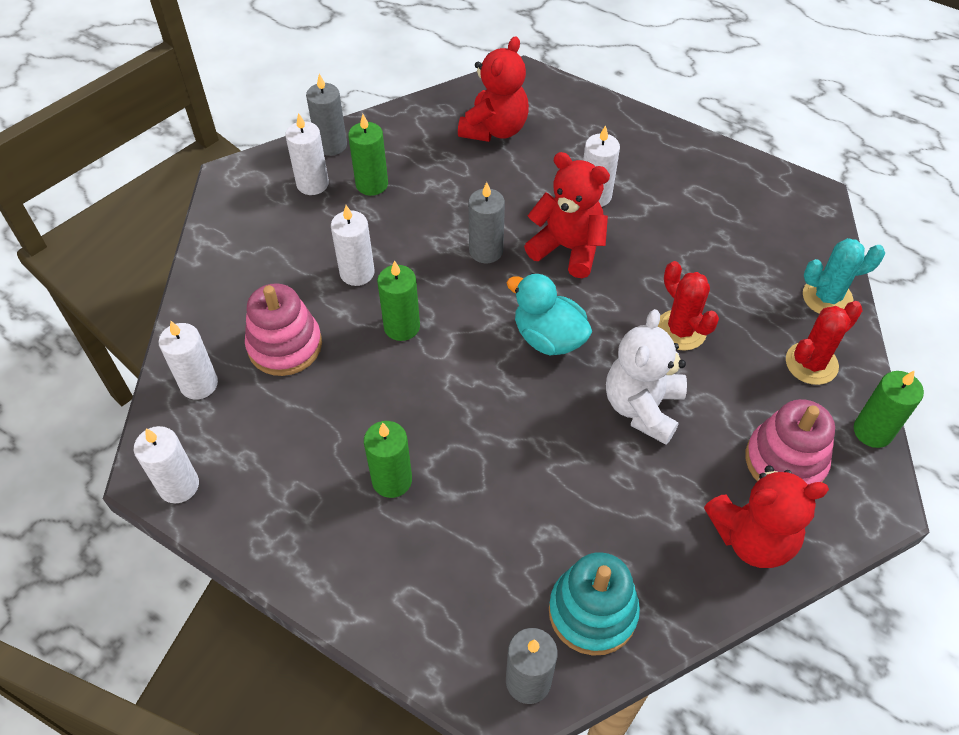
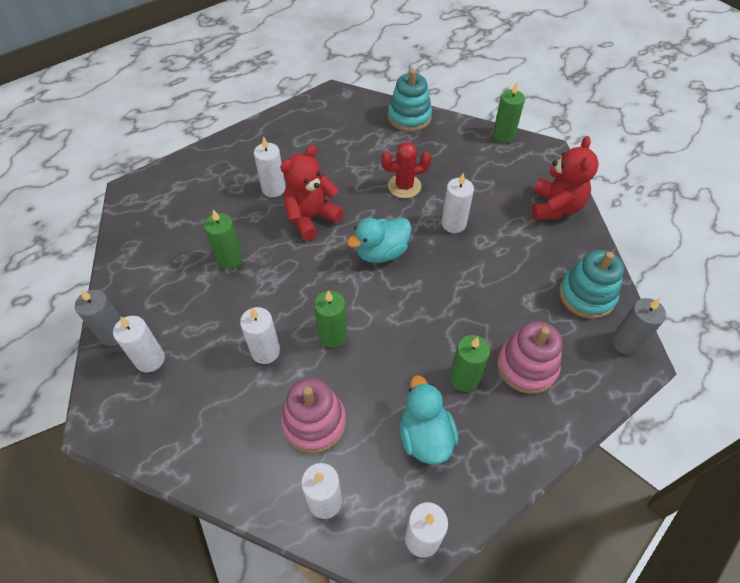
camera: 70 degrees left, 0 degrees up
(299, 457) = (425, 436): none -> turquoise duck
(372, 184) = (178, 316): green candle -> green candle (229, 259)
(486, 251) = (288, 263): grey candle -> none
(495, 129) = (173, 222): red teddy bear -> none
(642, 407) = (453, 224): white teddy bear -> white candle
(785, 461) = (511, 176): pink stacking toy -> pink stacking toy (527, 366)
(811, 363) = (451, 141): red cactus -> none
(827, 297) = (409, 117): turquoise cactus -> turquoise stacking toy

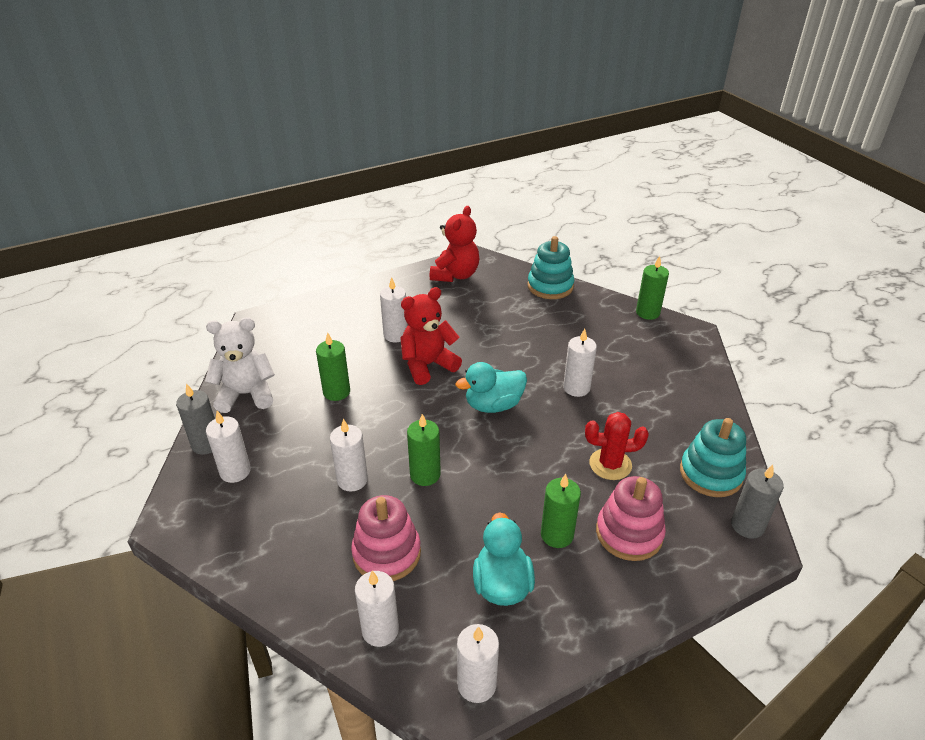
camera: 10 degrees right, 15 degrees down
(141, 274) = (246, 394): none -> white teddy bear
(404, 186) = (531, 347): red cactus -> red cactus (610, 464)
(555, 207) = (691, 385): red teddy bear -> red teddy bear (455, 275)

